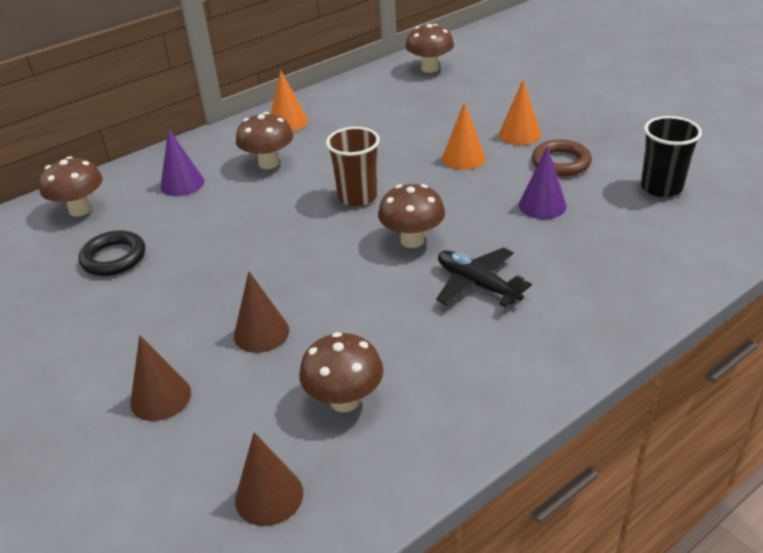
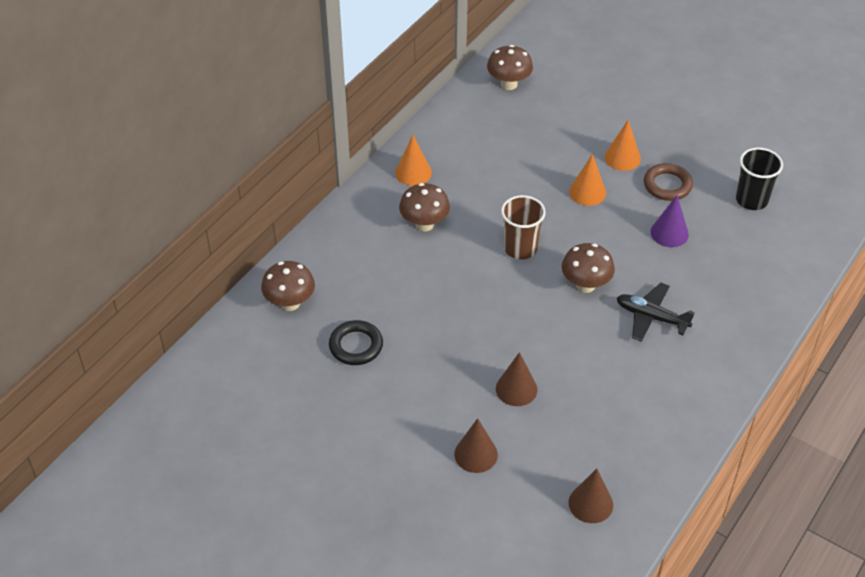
camera: 20 degrees left, 10 degrees up
(182, 184) = (362, 260): purple cone -> none
(344, 400) = (604, 428): brown mushroom -> none

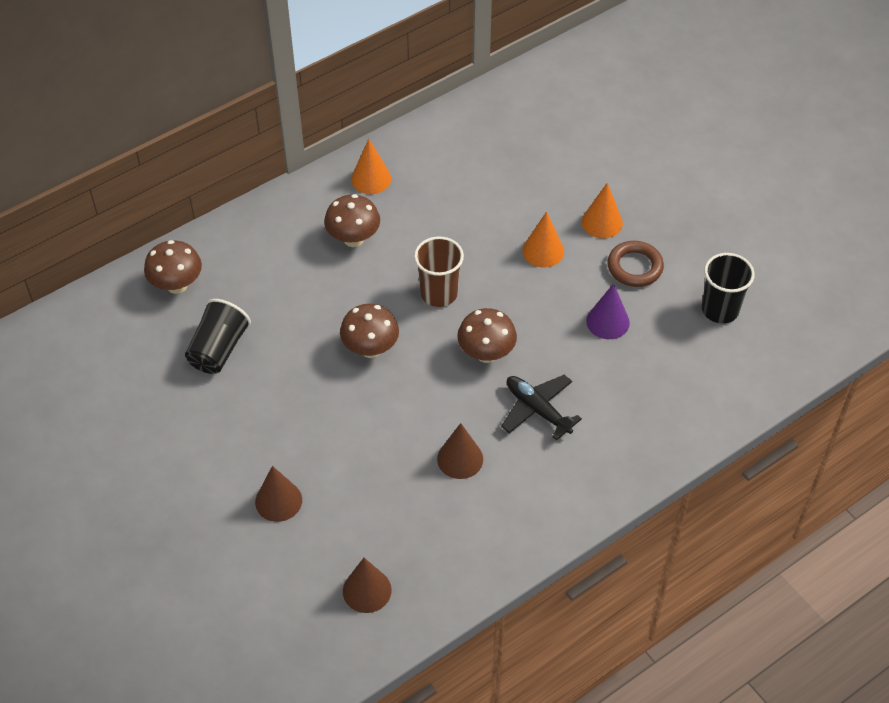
camera: 20 degrees right, 5 degrees up
(356, 346) = (218, 350): black ring -> black cup
(509, 84) = (522, 106): brown mushroom -> brown mushroom (370, 349)
(516, 389) = (355, 445): brown cone -> brown cone (460, 459)

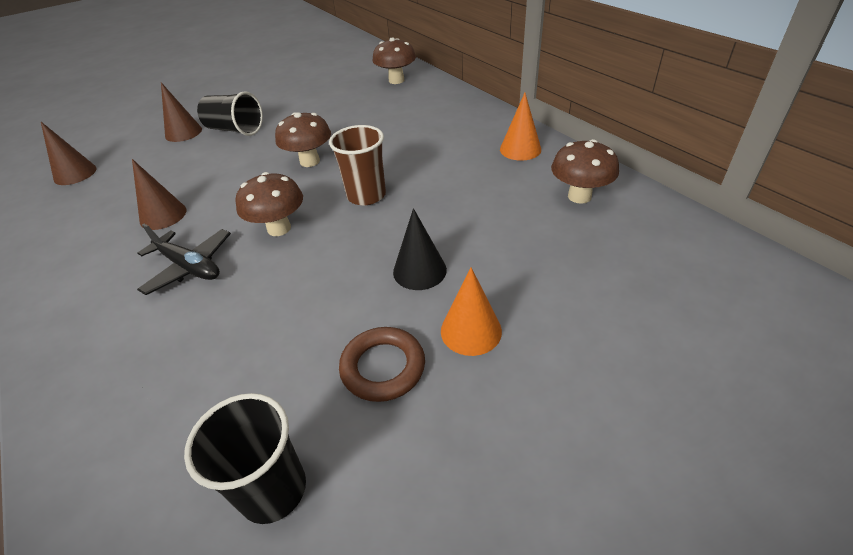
camera: 95 degrees right, 10 degrees down
(218, 350) = (331, 100): black cup -> black cup (235, 130)
(353, 239) = (441, 145): brown mushroom -> brown mushroom (579, 196)
(537, 410) = (189, 267): black plane -> black plane turned 75 degrees clockwise
(543, 251) = (419, 270): orange cone -> black cone
(607, 321) = (292, 332): purple cone -> none

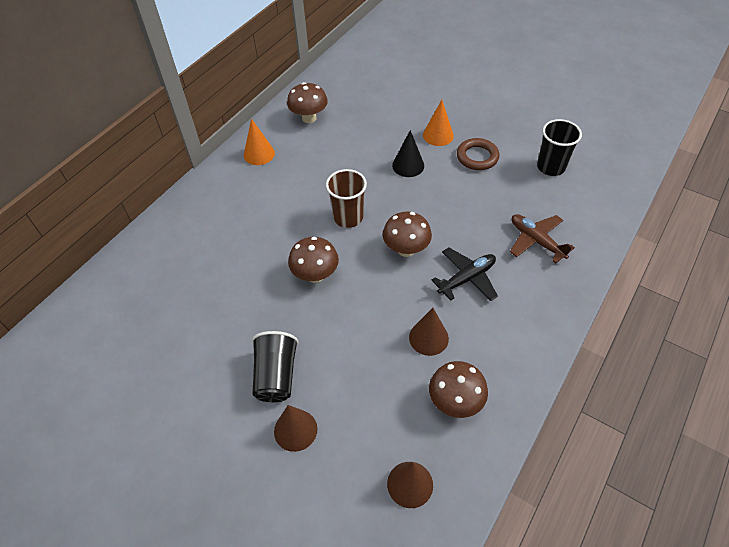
camera: 115 degrees left, 10 degrees up
(159, 368) = (536, 241): none -> brown plane
(189, 267) = (467, 278): black plane -> black plane turned 45 degrees clockwise
(396, 80) = (135, 276): brown mushroom -> brown mushroom (455, 402)

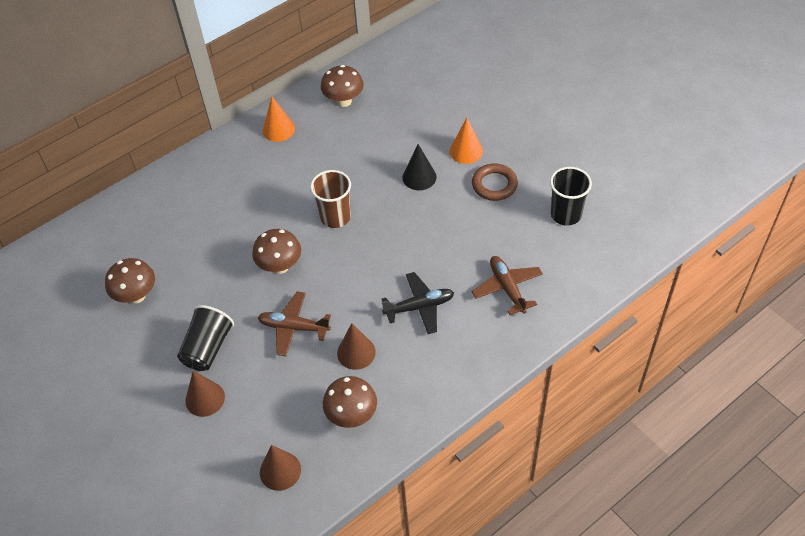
camera: 20 degrees right, 0 degrees up
(356, 330) = (294, 327): none -> brown plane
(406, 249) = (375, 263): brown mushroom -> brown mushroom (136, 296)

